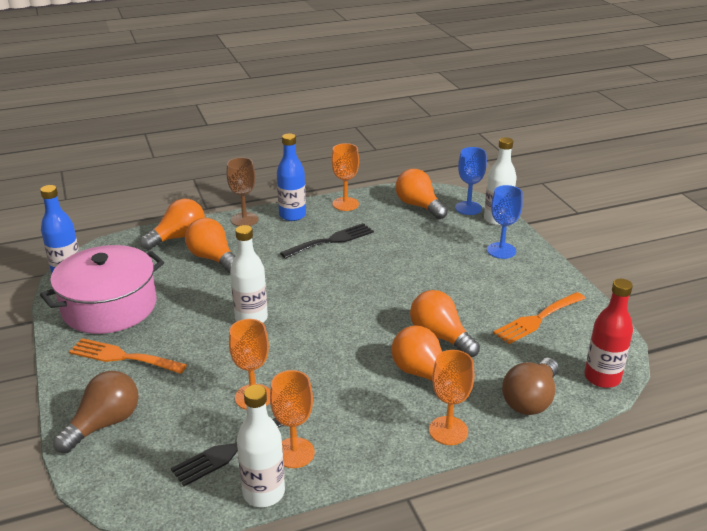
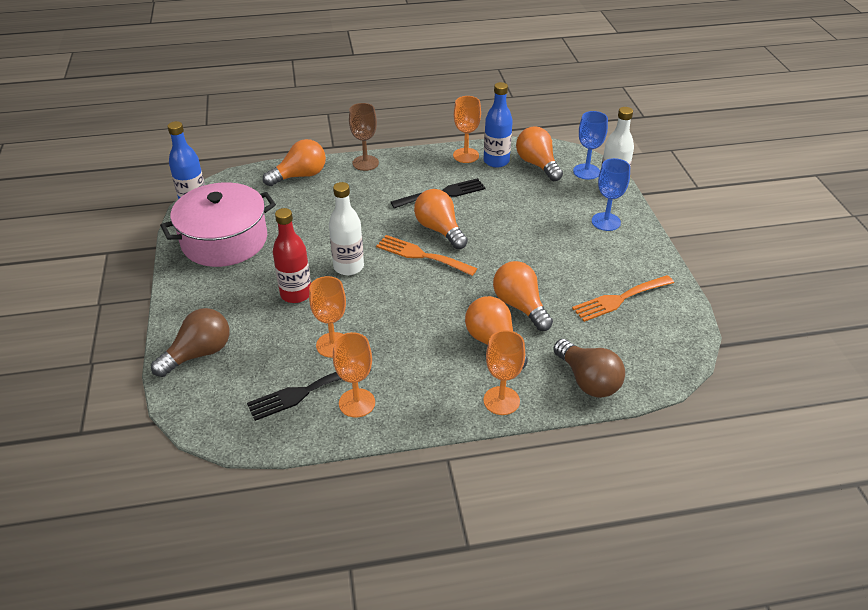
camera: 10 degrees right, 10 degrees up
(122, 357) = (226, 291): orange fork -> orange fork (421, 255)
(213, 258) = (327, 201): orange light bulb -> orange light bulb (439, 230)
(263, 493) = (321, 436): white bottle -> none
(292, 215) = (412, 163): blue bottle -> blue bottle (496, 161)
(530, 400) = (588, 380): brown light bulb -> brown light bulb turned 75 degrees counterclockwise
(602, 378) = (664, 367): red bottle -> red bottle (296, 294)

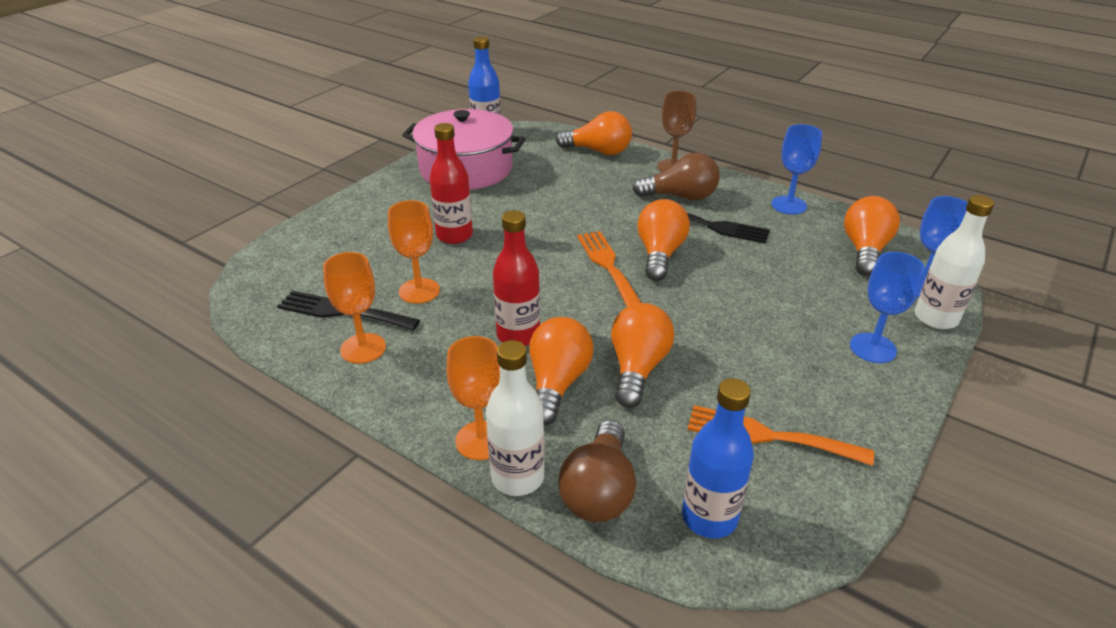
camera: 45 degrees right, 5 degrees down
(199, 354) = (322, 236): brown light bulb -> brown light bulb (681, 196)
(348, 267) = (528, 239): white bottle -> white bottle (517, 477)
(434, 331) = (518, 335): none -> red bottle
(466, 155) = (788, 205): orange goblet -> blue goblet
(496, 161) = (817, 225): blue bottle -> blue bottle (709, 517)

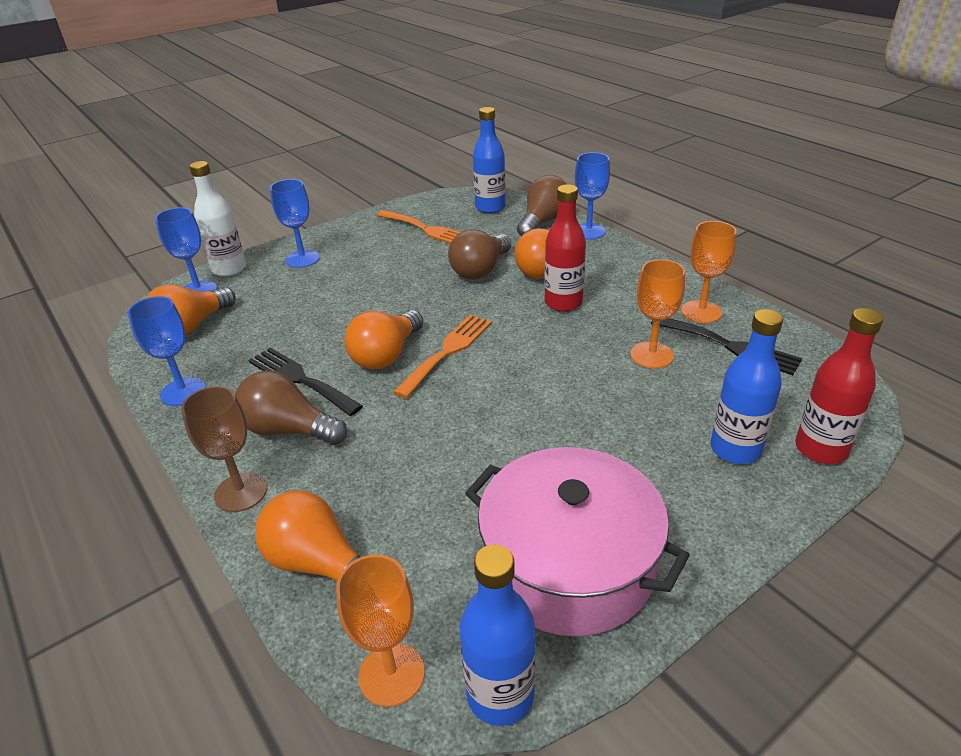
camera: 160 degrees left, 0 degrees up
(360, 232) = (735, 449): none -> blue bottle
(454, 235) = (606, 420): red bottle -> red bottle (821, 449)
(481, 440) = (608, 248): orange goblet -> orange goblet (391, 674)
(517, 477) = (588, 231): white bottle -> blue goblet
(608, 265) = (448, 351): orange fork -> orange fork turned 150 degrees counterclockwise
(637, 368) = (480, 270): orange light bulb -> brown light bulb

